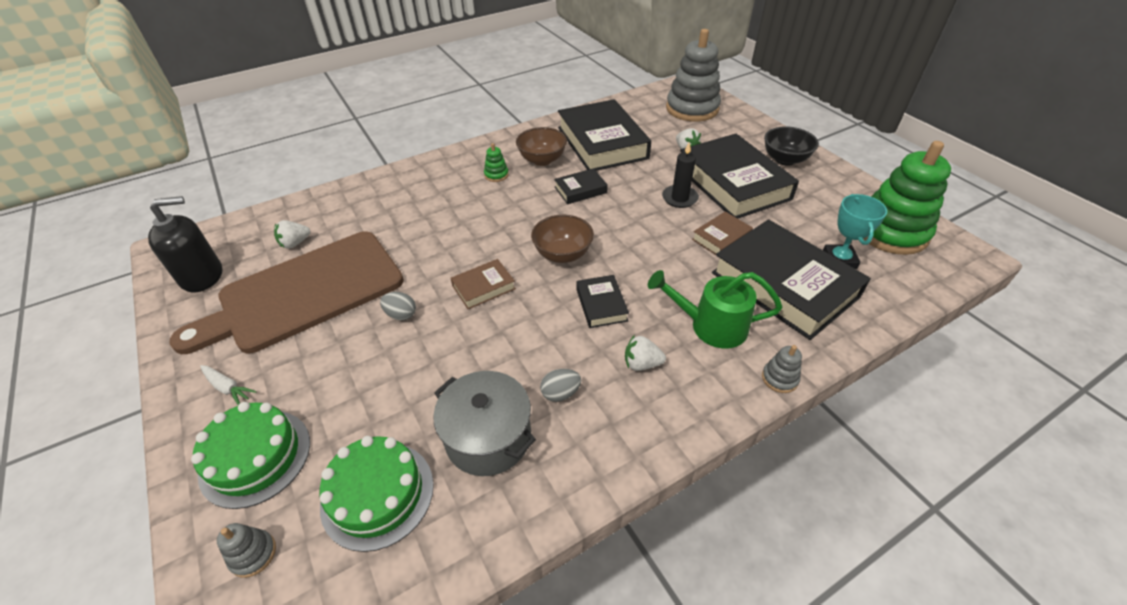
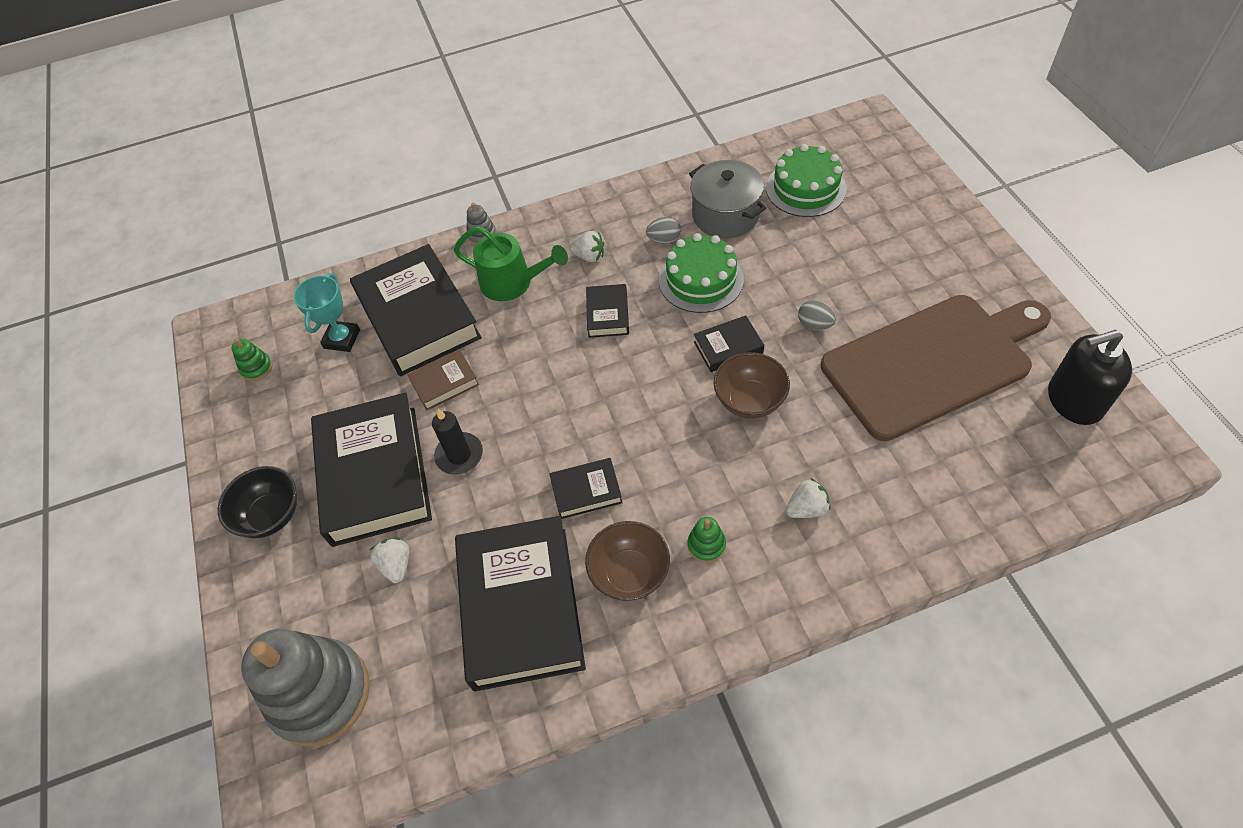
camera: 165 degrees left, 10 degrees up
(228, 388) = (962, 270): white carrot -> none
(253, 554) = (882, 165): grey stacking toy -> none
(255, 457) = (909, 217): green cake -> green cake (701, 280)
(295, 243) = (977, 440): white strawberry -> white strawberry (806, 508)
(483, 287) = (728, 347): brown book -> black book
(563, 254) = (634, 381): brown bowl -> brown bowl (749, 401)
(891, 232) = (256, 368): green stacking toy -> green stacking toy, size x0.40

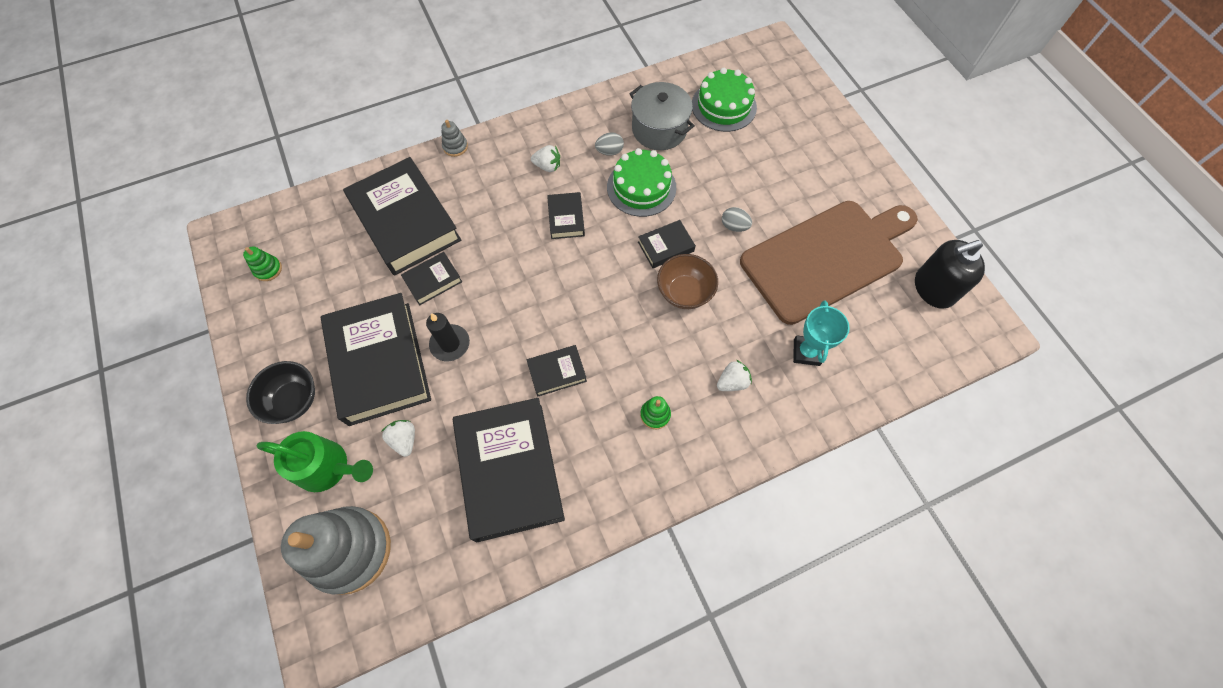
camera: 10 degrees left, 10 degrees up
(342, 339) = (341, 242): turquoise trophy -> turquoise trophy (806, 352)
(444, 383) = (433, 280): brown book -> black book
(512, 283) = (484, 190): green watering can -> green watering can (328, 467)
(629, 573) = (595, 440): brown bowl -> none

